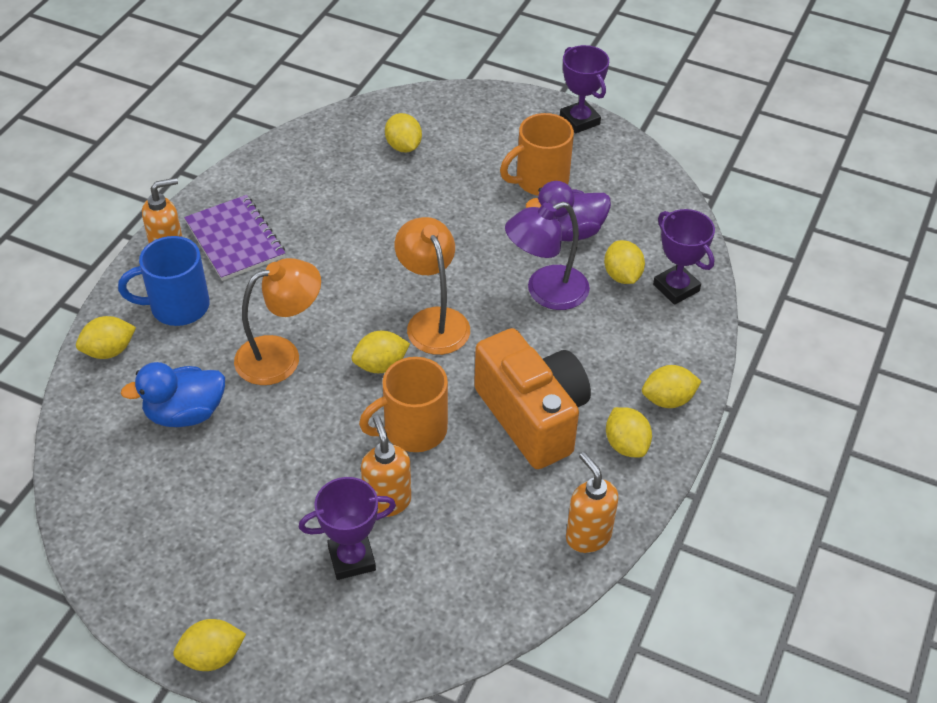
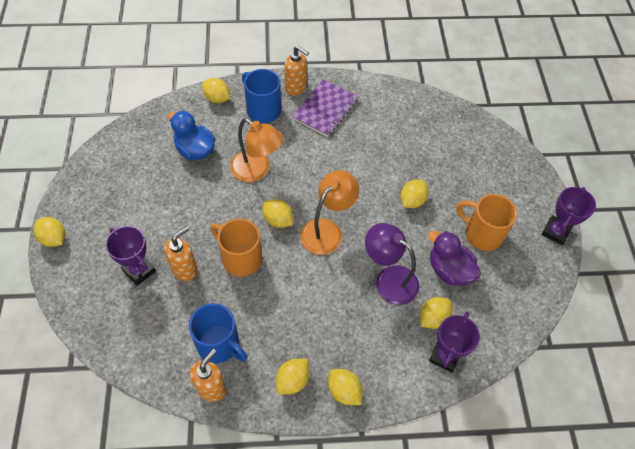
camera: 60 degrees right, 10 degrees up
(403, 146) = (455, 149): yellow lemon -> yellow lemon (412, 201)
(530, 504) = (219, 344): none -> blue mug
(532, 416) = (285, 316): orange camera -> none

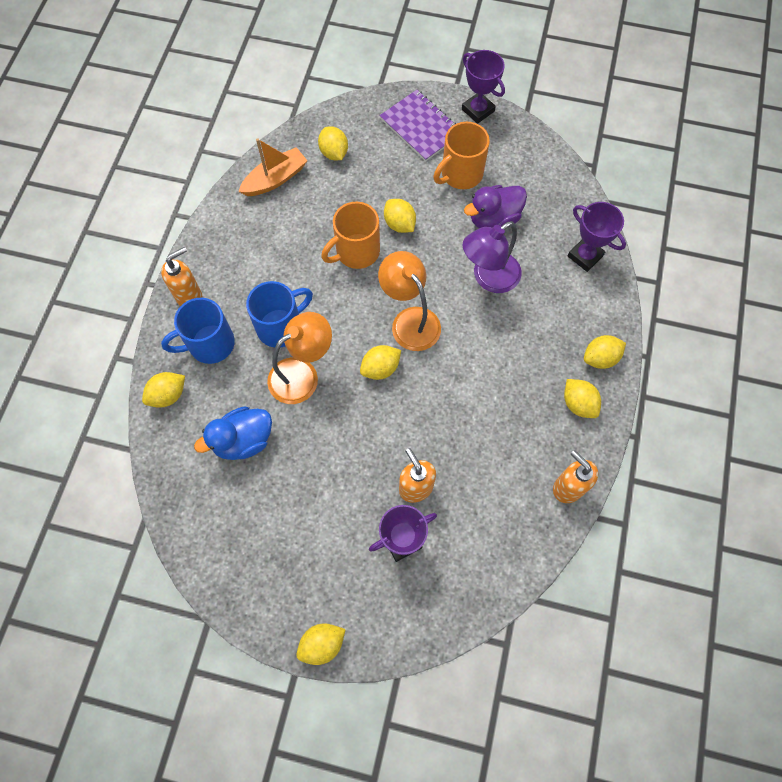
camera: 70 degrees left, 10 degrees up
(219, 344) = (520, 468): blue mug -> blue mug (281, 326)
(240, 258) = (419, 421): orange mug -> orange mug (356, 252)
(325, 109) = (237, 273): purple notebook -> purple notebook (421, 127)
(414, 109) = (275, 179): none -> orange boat
(433, 318) = (542, 252): yellow lemon -> yellow lemon (334, 153)

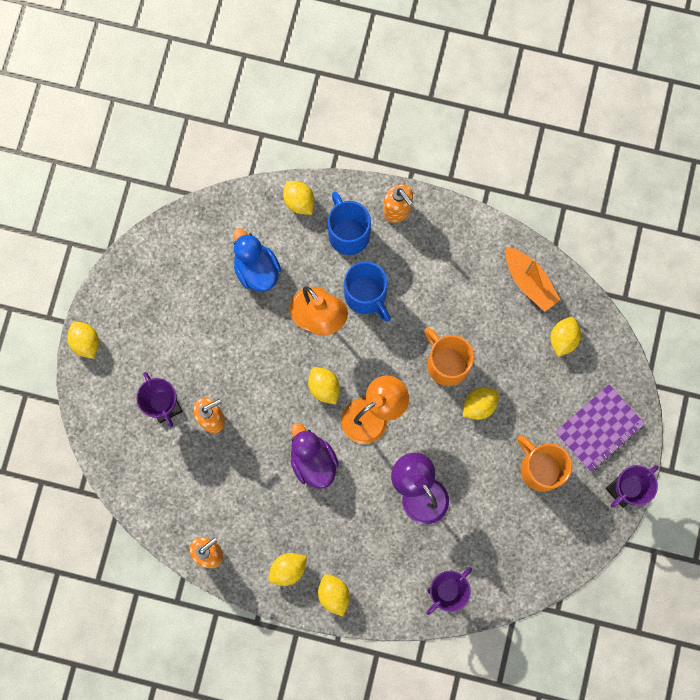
camera: 90 degrees right, 10 degrees up
(334, 153) = (563, 339): yellow lemon -> yellow lemon turned 45 degrees counterclockwise
(493, 219) = (486, 500): purple duck -> purple duck (313, 461)

